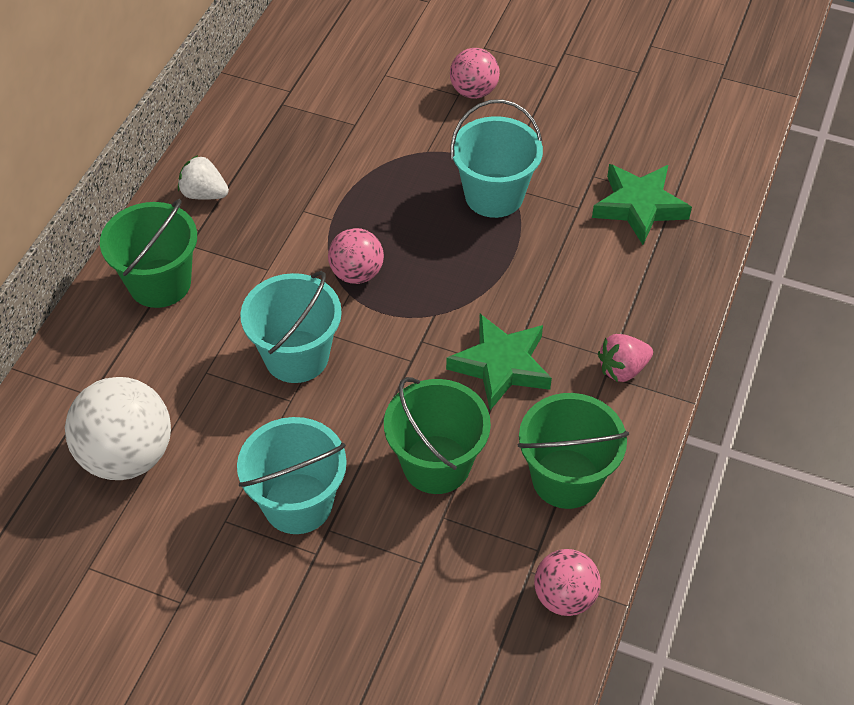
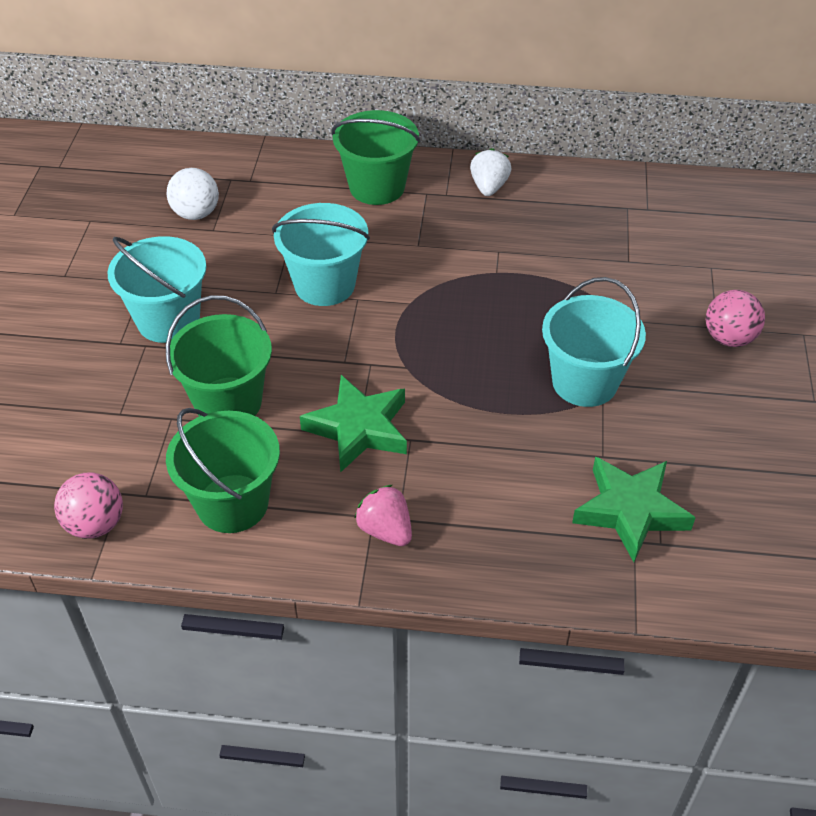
camera: 75 degrees right, 5 degrees down
(127, 455) = (196, 214): white ball -> white ball, size x0.60
(357, 273) = (436, 302): pink ball -> none

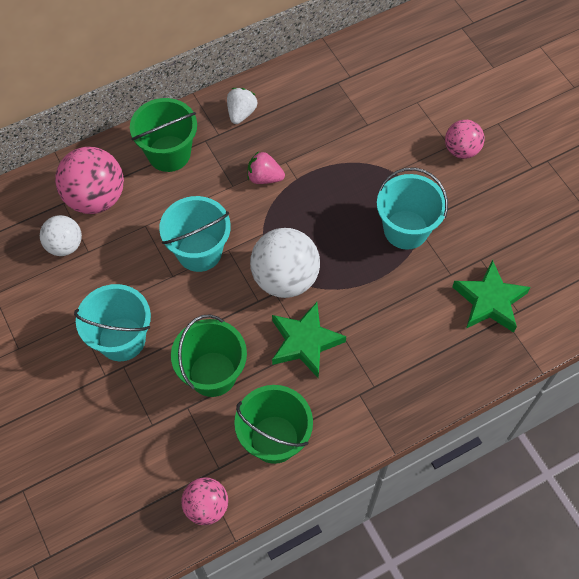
camera: 35 degrees left, 15 degrees up
(266, 189) = (95, 198): none -> pink ball
(385, 530) = (373, 398): pink strawberry -> pink strawberry (264, 177)
(394, 356) = (285, 278): none -> white ball
(489, 187) = (241, 113): white strawberry -> white strawberry turned 45 degrees clockwise

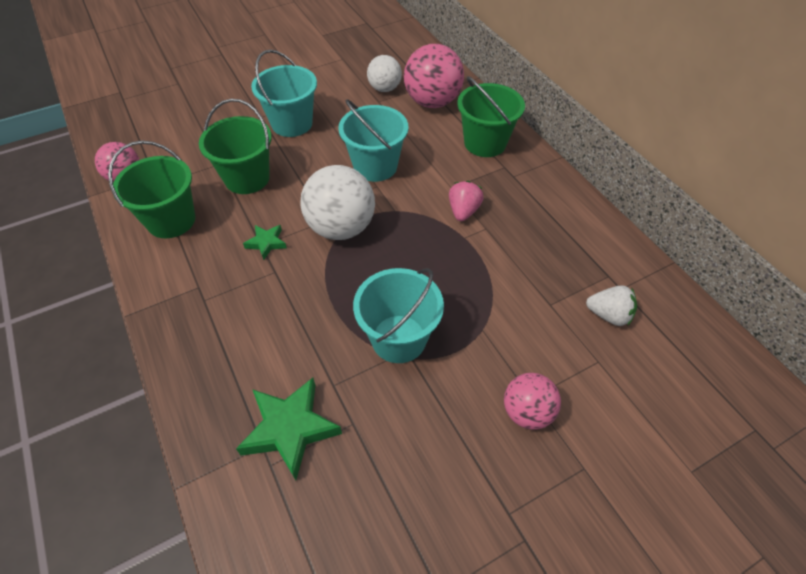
camera: 90 degrees right, 10 degrees down
(241, 113) = (544, 192): white strawberry -> white strawberry (608, 315)
(305, 342) = (266, 243): green star -> green star, size x0.53

